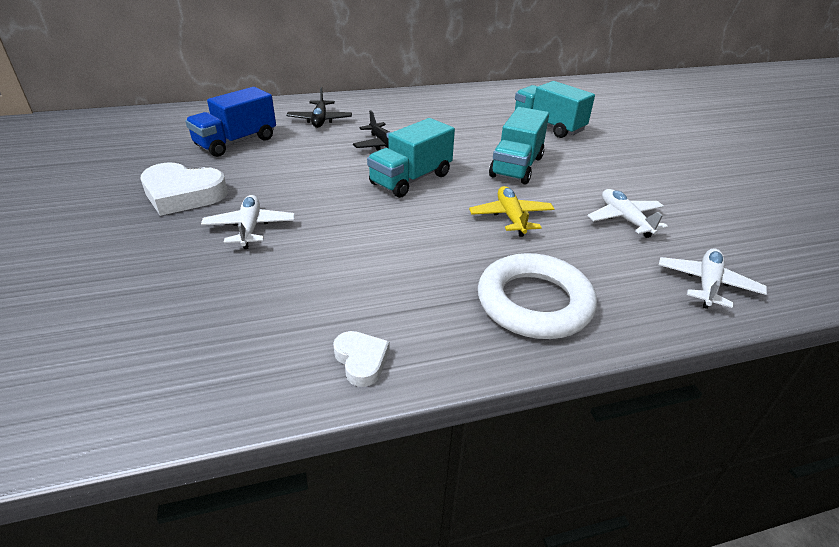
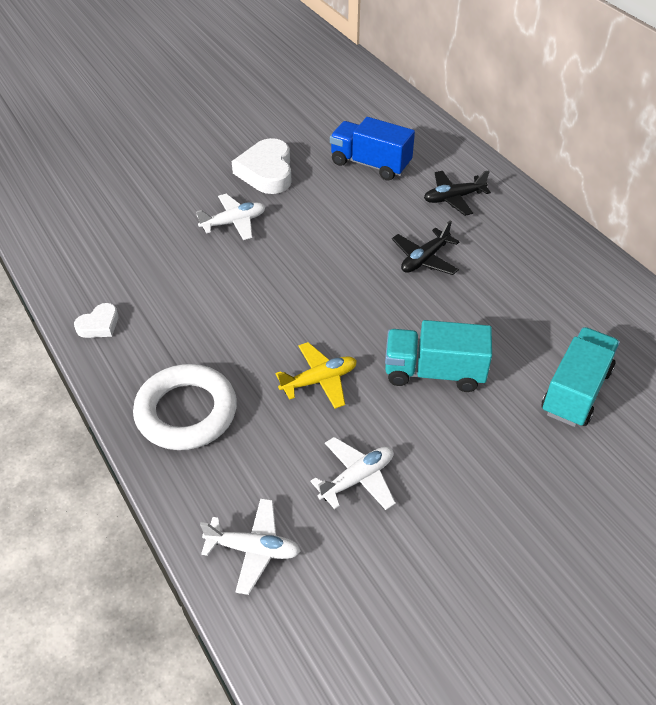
camera: 75 degrees right, 10 degrees up
(411, 179) = (359, 294): turquoise truck -> none

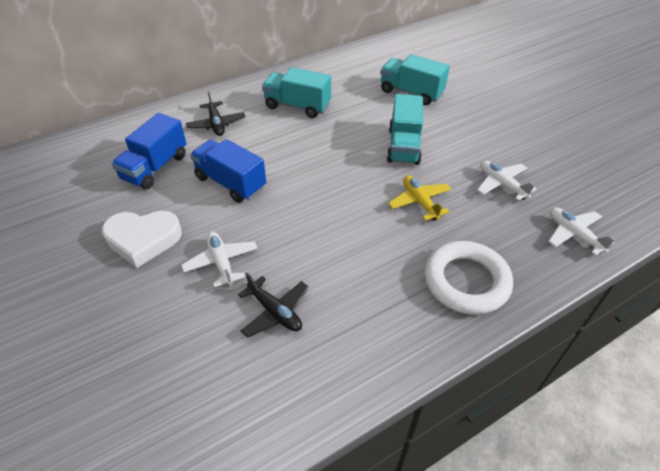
camera: 90 degrees left, 0 degrees up
(99, 325) = (369, 365): white heart -> none
(253, 549) = (574, 234): white plane -> white plane turned 45 degrees counterclockwise
(348, 218) = (230, 183): none -> blue truck
(424, 259) = (288, 143): black plane -> black plane (275, 312)
(507, 265) = (297, 106): none -> turquoise truck

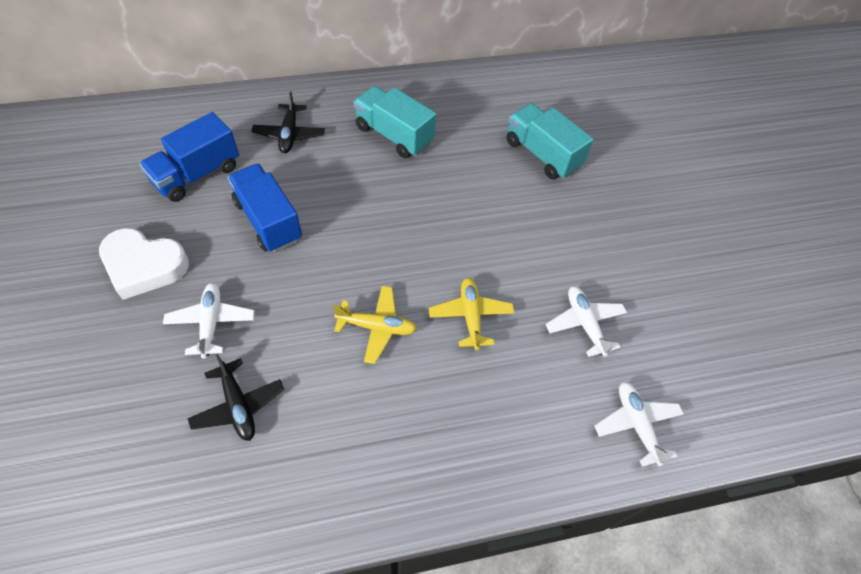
camera: 15 degrees right, 10 degrees up
(354, 228) = (377, 327): none -> yellow plane
(403, 146) = (492, 230): turquoise truck -> none
(466, 281) = (469, 442): white ring -> none

